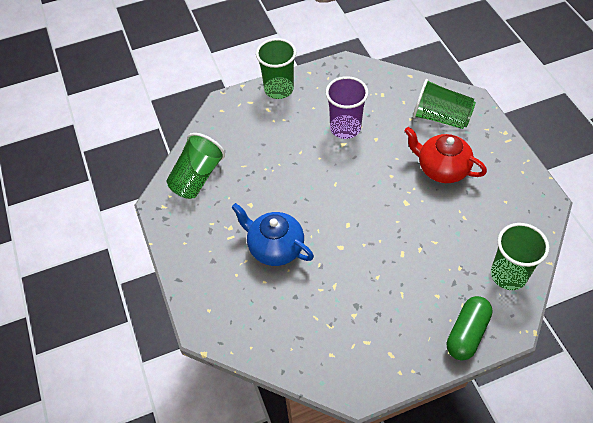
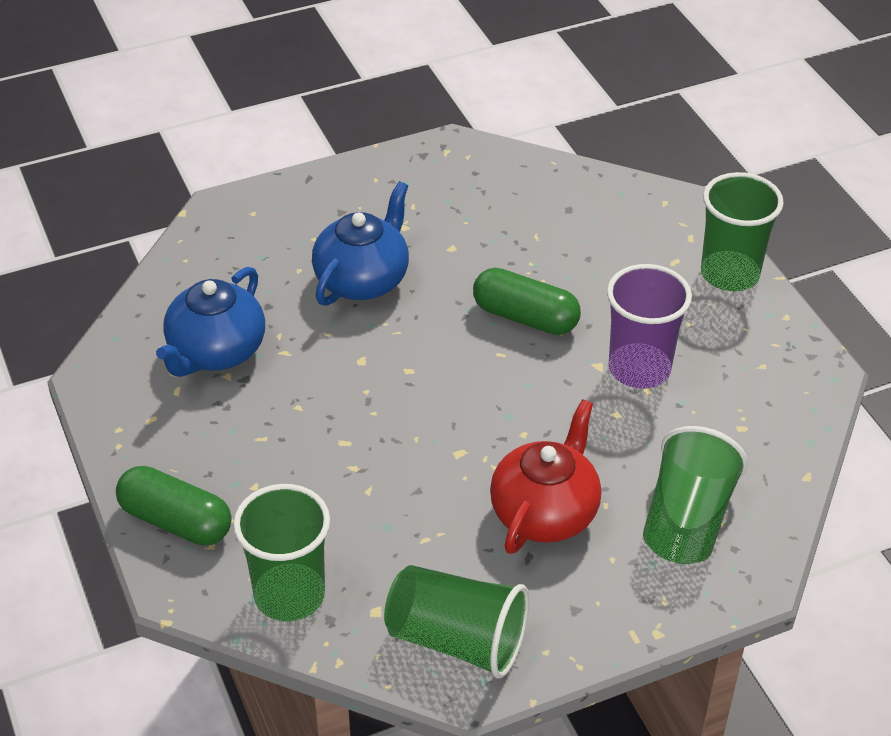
camera: 85 degrees right, 10 degrees down
(197, 177) = (507, 183): green cup -> green cup (457, 640)
(308, 172) = (525, 317): none -> green capsule
(334, 322) = (216, 352): none -> blue teapot

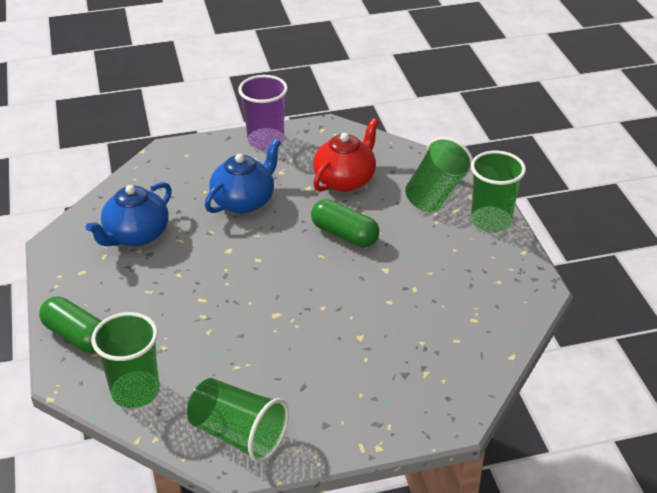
camera: 10 degrees right, 5 degrees down
(545, 512) = (322, 359): red teapot -> red teapot (345, 180)
(639, 369) = (413, 274): purple cup -> purple cup (266, 140)
(687, 520) = (419, 375): green cup -> green cup (436, 193)

